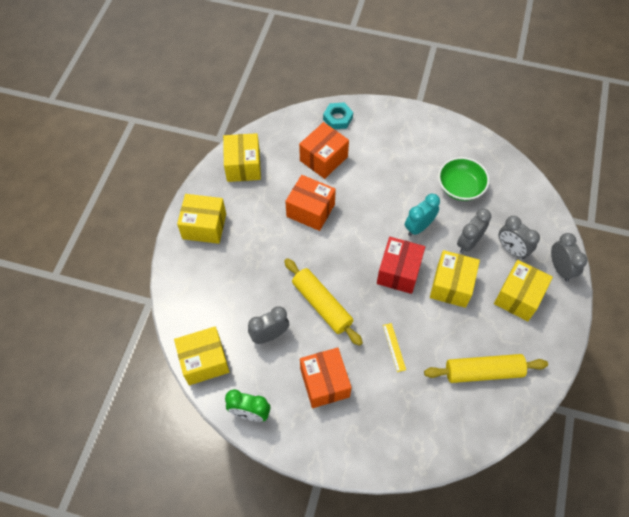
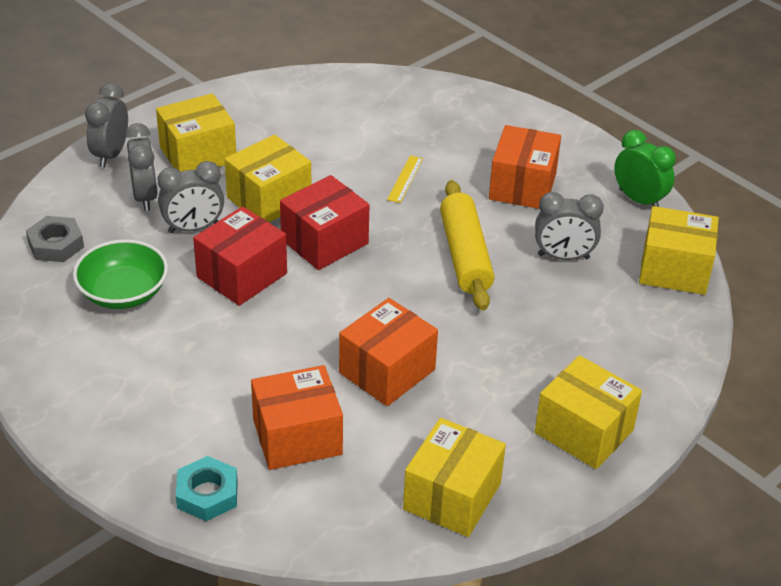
camera: 150 degrees left, 20 degrees down
(310, 210) = (387, 371): orange box -> orange box turned 75 degrees clockwise
(419, 227) = (242, 275): turquoise clock -> red box
(483, 371) = (319, 118): yellow rolling pin -> none
(518, 195) = (56, 244): none -> grey nut

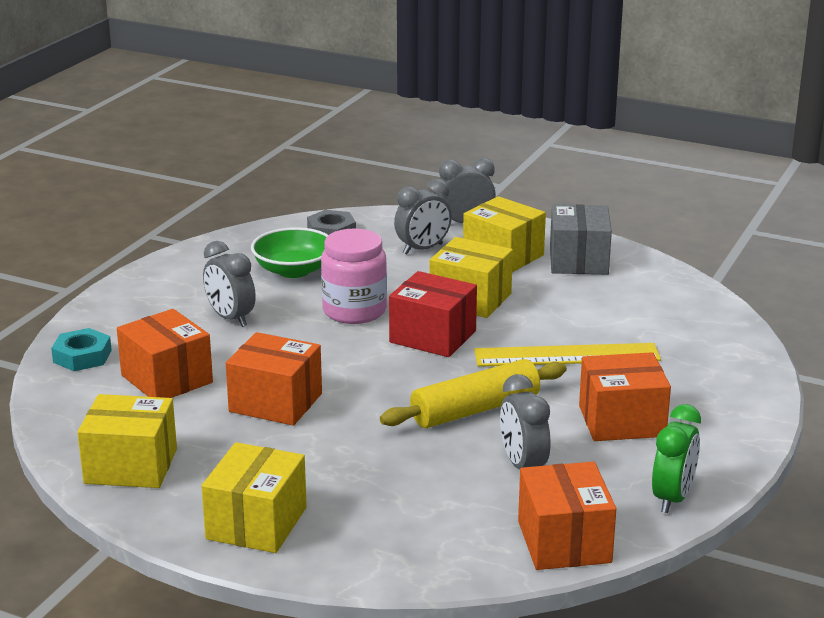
camera: 70 degrees right, 15 degrees down
(193, 228) = (399, 277): grey clock -> grey clock (230, 318)
(241, 117) = (578, 261): none -> grey box
(242, 275) = (354, 311): red box -> pink jar
(405, 179) = (567, 355): yellow ruler -> yellow ruler, size x2.17
(674, 269) = (564, 542): yellow box -> orange box

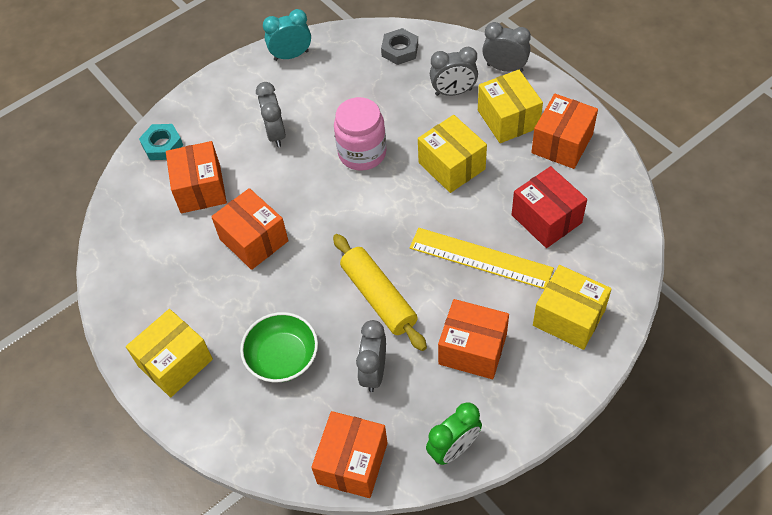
camera: 30 degrees right, 30 degrees up
(131, 466) = (133, 274): yellow box -> yellow box (568, 318)
(198, 259) = (291, 55): none -> turquoise clock
(294, 270) = (348, 90): green bowl -> green bowl (282, 357)
(433, 336) = (399, 202): red box -> red box (546, 219)
(475, 410) = (378, 297): yellow rolling pin -> yellow rolling pin turned 60 degrees clockwise
(578, 261) = (562, 143): grey box -> orange box

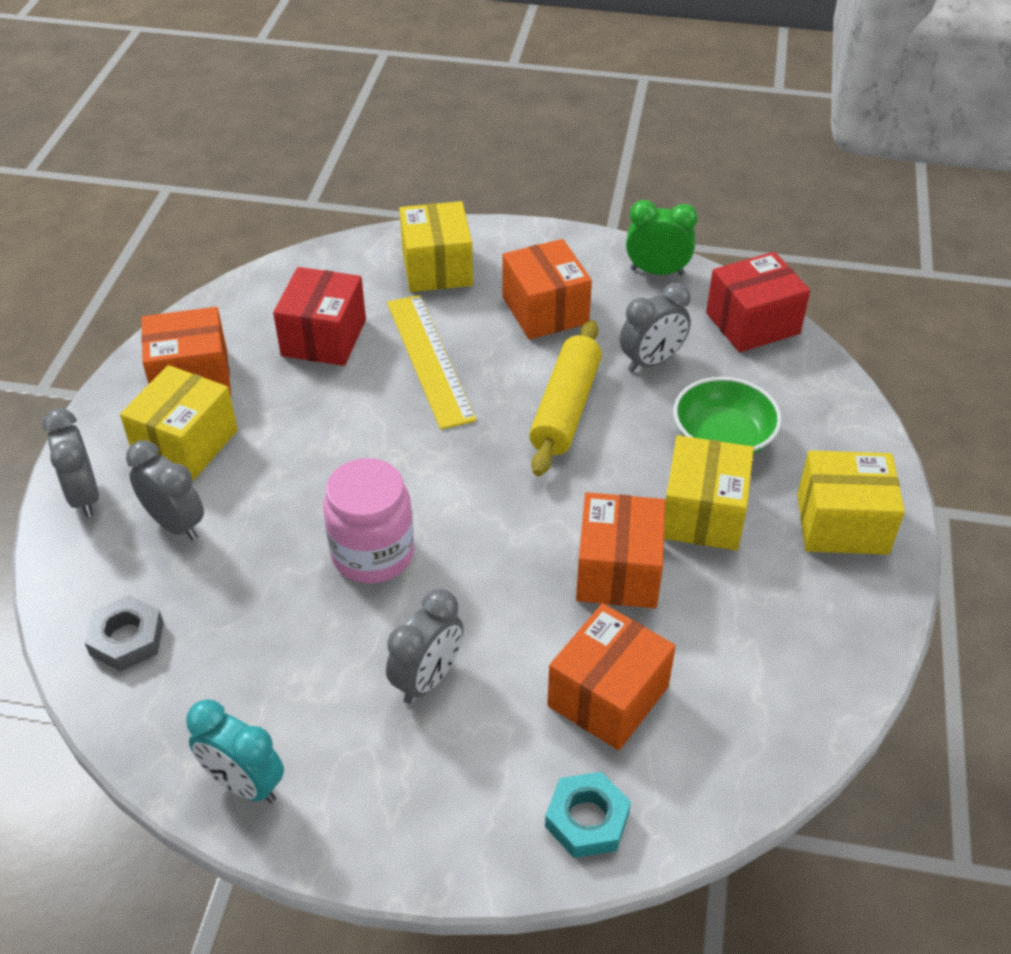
camera: 135 degrees left, 10 degrees down
(352, 463) = (752, 323): orange box -> red box
(451, 166) = (315, 453): yellow box -> yellow box (703, 514)

